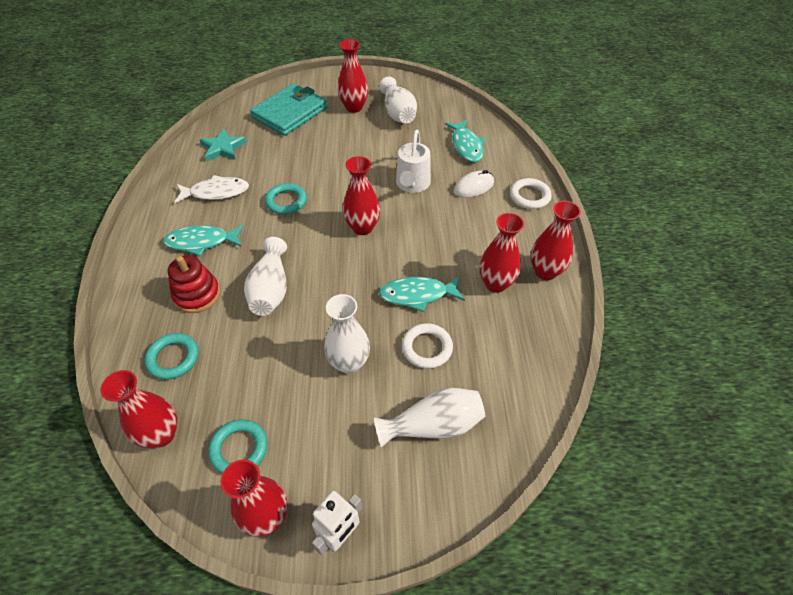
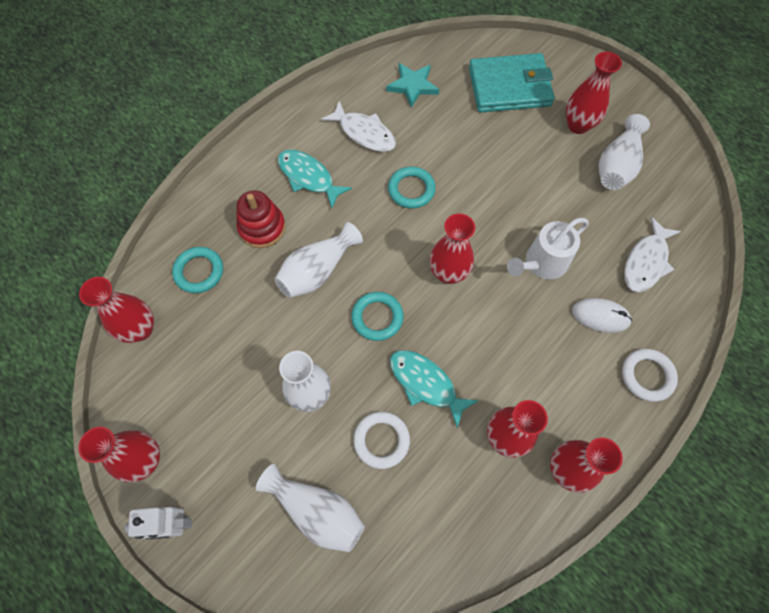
camera: 45 degrees right, 15 degrees up
(239, 449) = (175, 390): turquoise ring -> turquoise ring (377, 317)
(466, 146) = (646, 262): turquoise fish -> white fish

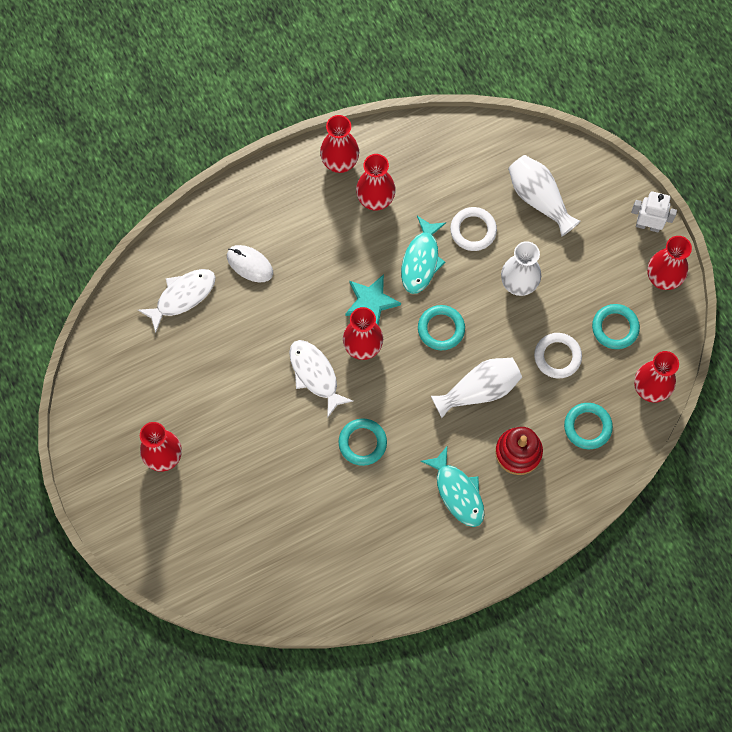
camera: 160 degrees left, 5 degrees up
(191, 382) = (615, 328): none -> turquoise ring
(364, 133) = (385, 525): white fish -> white fish (315, 375)
(412, 86) = (311, 568): turquoise star -> turquoise star (371, 302)
(426, 384) = (421, 260): turquoise fish -> turquoise fish turned 45 degrees clockwise
(509, 87) = (209, 529): turquoise wallet -> none
(541, 264) = (276, 327): white watering can -> none
(617, 165) = (152, 399): white vase -> none
(647, 376) = (239, 205): white ring -> white ring (557, 356)

